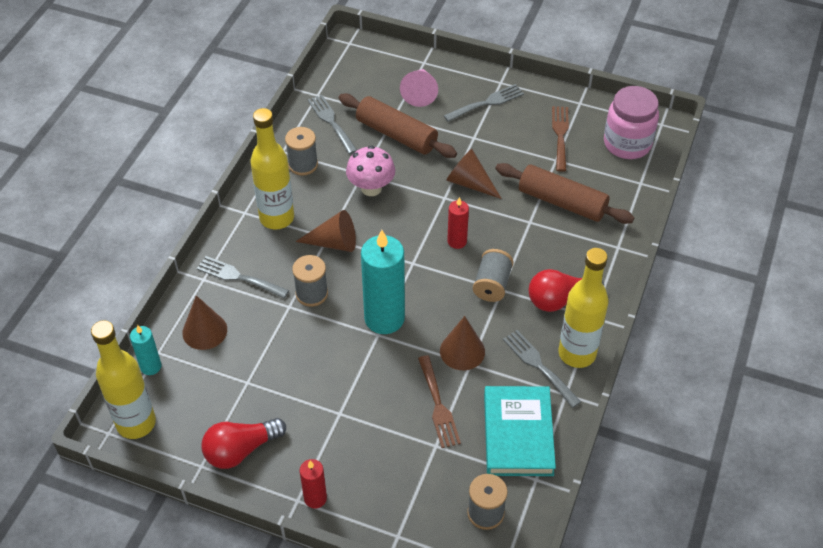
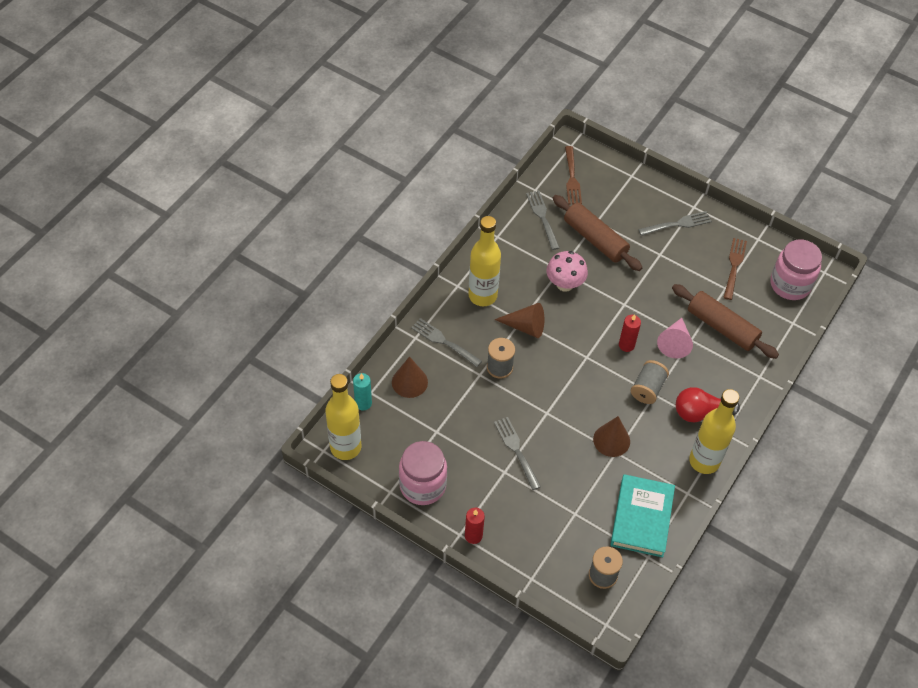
camera: 10 degrees right, 5 degrees up
(241, 450) = (422, 485): red light bulb -> pink jar
(303, 165) = (512, 252): grey spool -> none
(384, 318) = (554, 400): turquoise candle -> none
(420, 93) = (622, 204): pink cone -> pink cone (674, 343)
(438, 405) = (583, 481): brown fork -> brown fork (572, 178)
(469, 183) = (648, 295): brown cone -> none
(539, 366) = (671, 465): grey fork -> grey fork (516, 450)

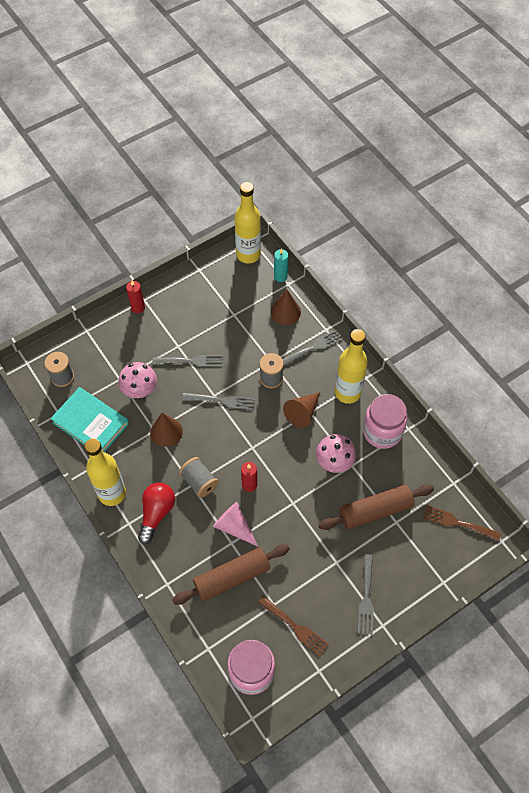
camera: 115 degrees right, 5 degrees up
(422, 485) = (193, 291): pink jar -> pink jar (382, 432)
(542, 217) = (417, 475): grey fork -> grey fork (221, 401)
(578, 486) = (140, 390): none -> pink mushroom

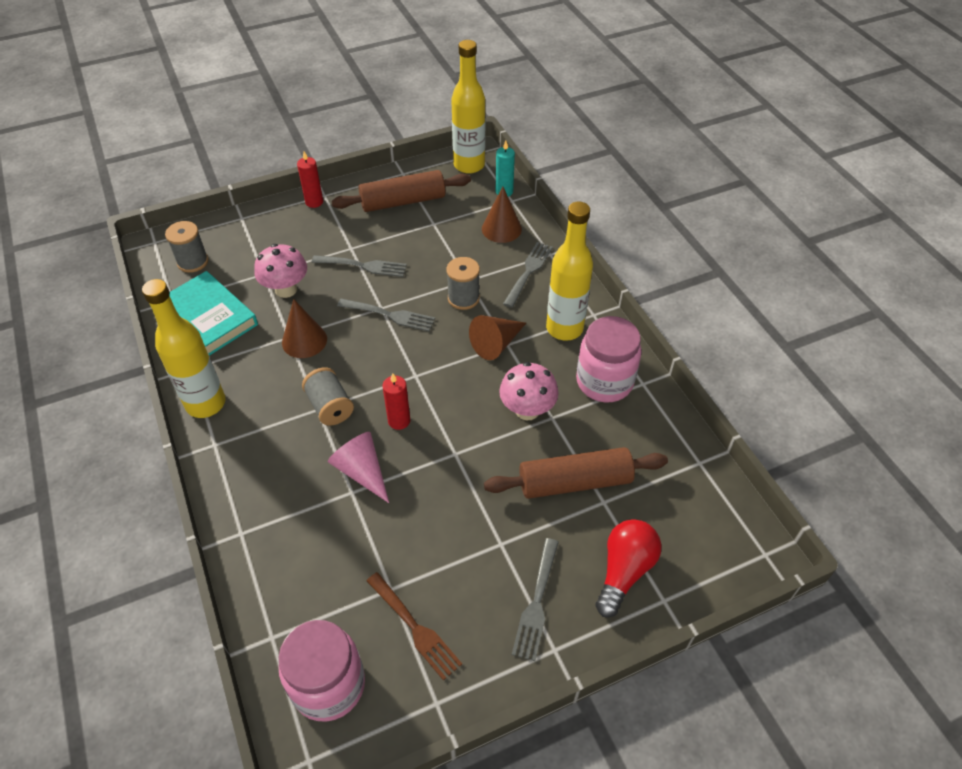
camera: 10 degrees right, 10 degrees down
(156, 513) = (257, 437): red light bulb -> red light bulb (624, 571)
(232, 577) = (339, 540): brown rolling pin -> brown rolling pin (403, 201)
(313, 348) = (528, 272): grey fork -> grey fork turned 45 degrees counterclockwise
(457, 523) = (698, 517): brown fork -> none

